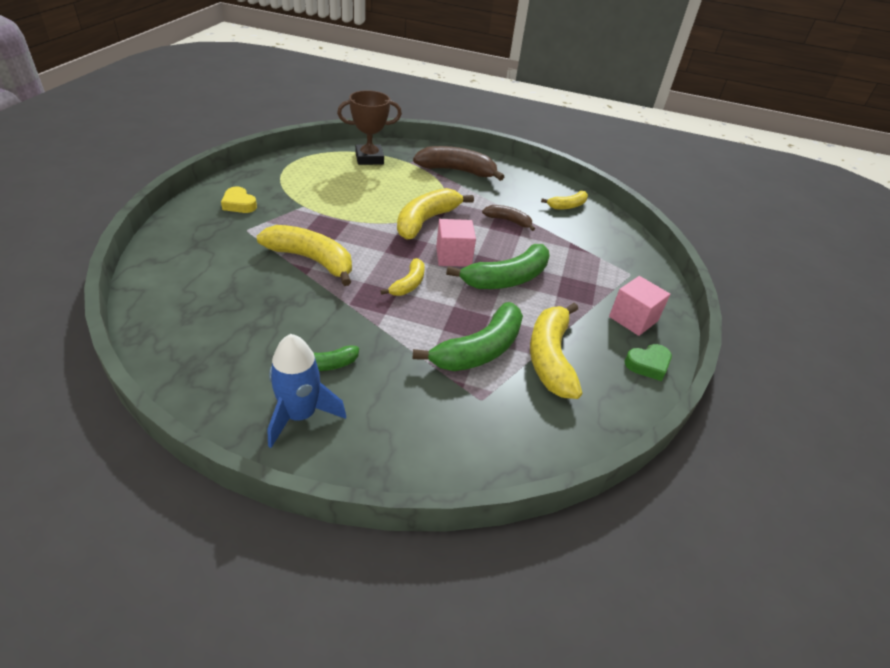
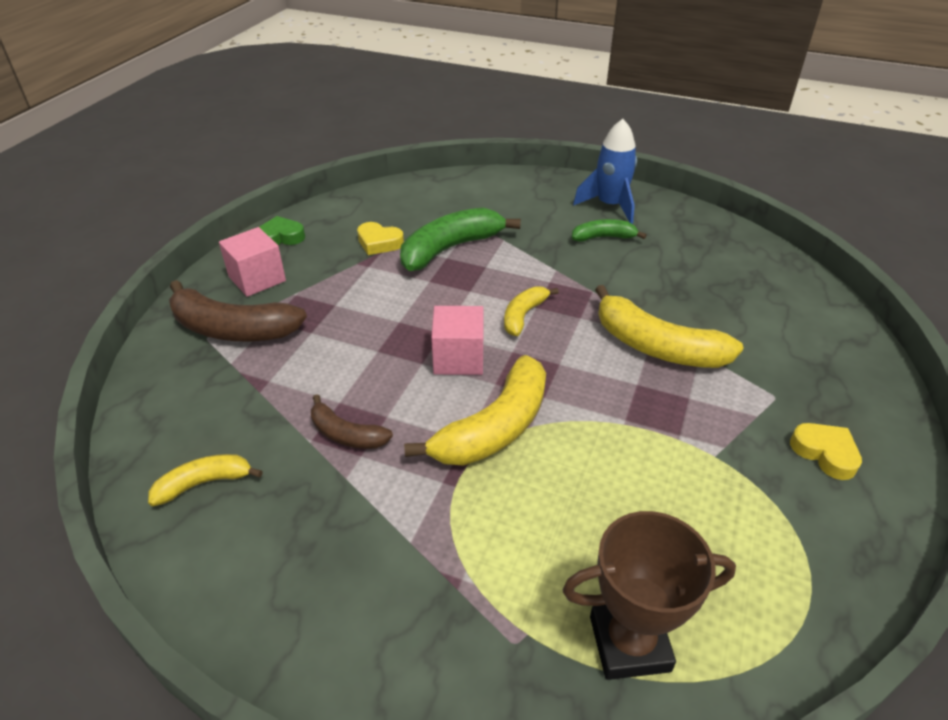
camera: 170 degrees left, 0 degrees up
(457, 171) = (409, 601): brown banana -> brown banana (232, 329)
(506, 279) = (392, 325): green banana -> none
(550, 358) = (379, 243): yellow banana -> yellow heart

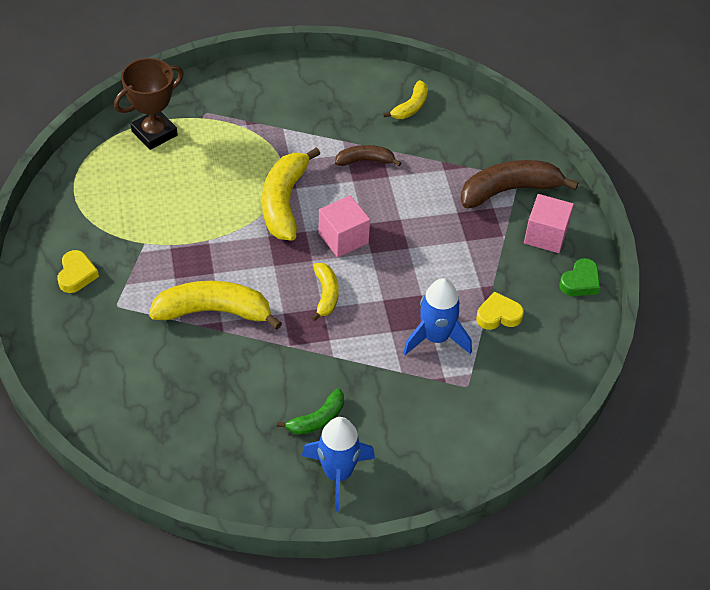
camera: 145 degrees right, 10 degrees up
(450, 248) = (436, 337): green banana -> blue rocket
(825, 453) = (76, 275): yellow heart -> yellow heart turned 105 degrees counterclockwise

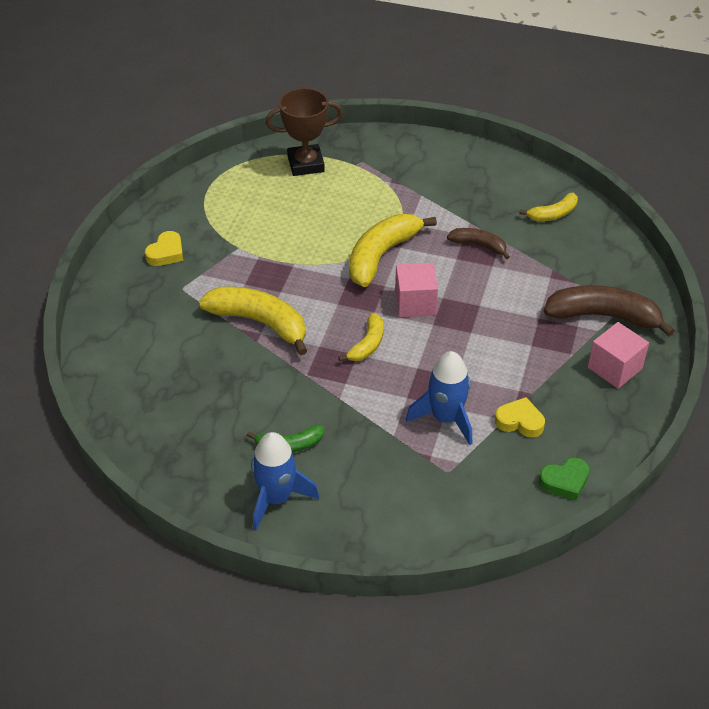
camera: 30 degrees right, 5 degrees down
(580, 282) = (623, 422): green heart -> green heart (565, 481)

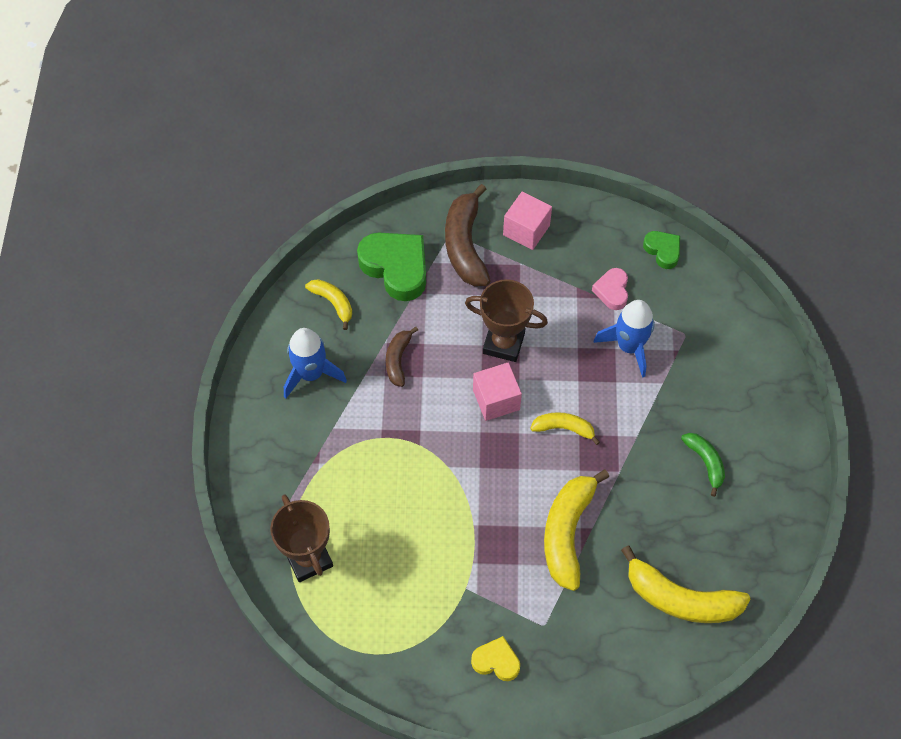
camera: 105 degrees left, 15 degrees up
(276, 498) = (764, 456): blue rocket -> blue rocket (311, 374)
(381, 255) = (438, 444): yellow banana -> yellow banana (680, 599)
(477, 321) = (503, 343): none -> brown trophy
(519, 421) = (612, 291): yellow heart -> pink heart
(585, 262) = (396, 268): none -> green heart

